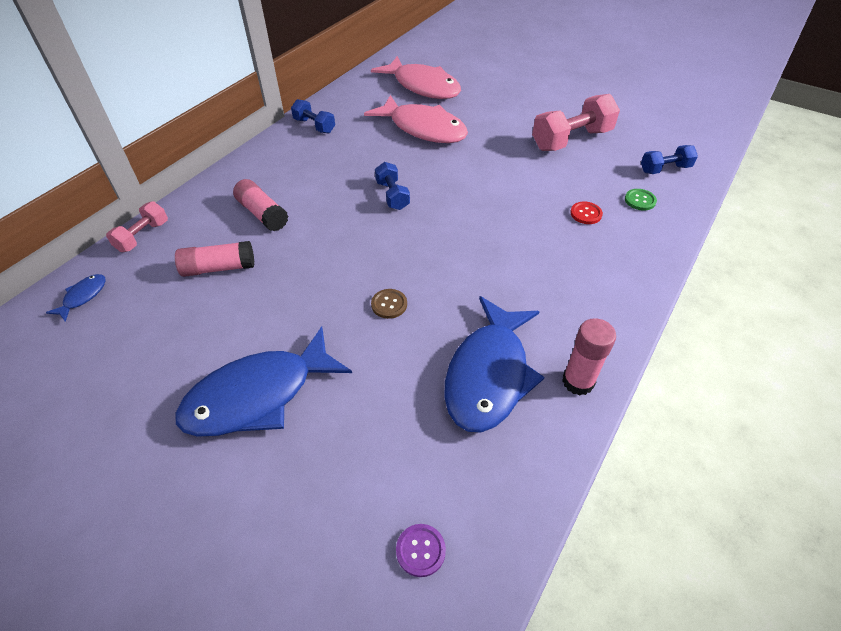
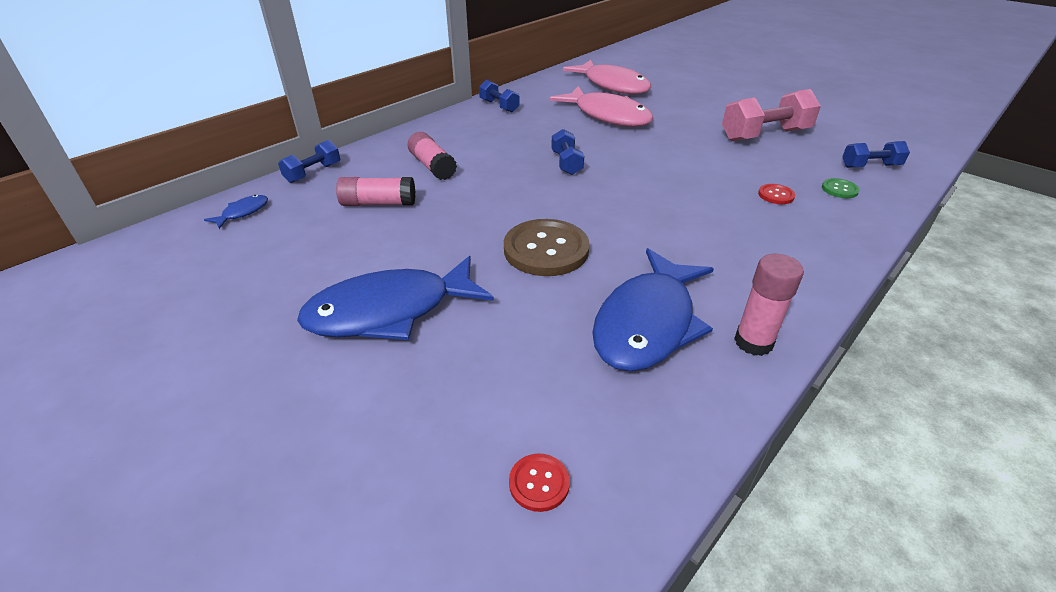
camera: 10 degrees right, 10 degrees down
(143, 236) = (313, 173): pink dumbbell -> blue dumbbell
(389, 304) = (546, 250): brown button -> brown button, size x2.17
(420, 550) = (539, 483): purple button -> red button

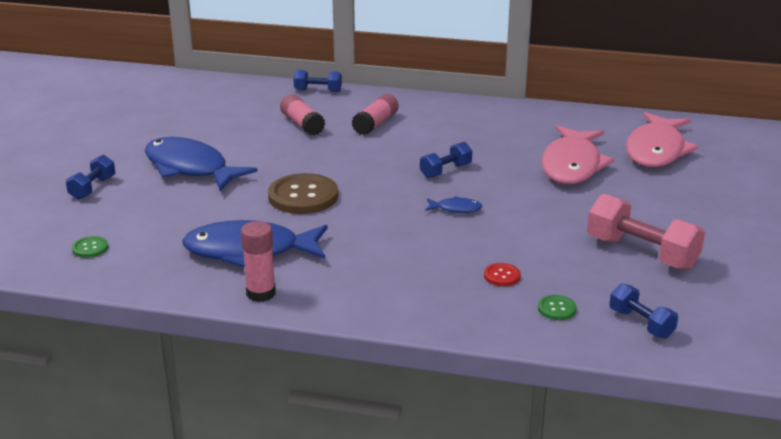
camera: 60 degrees right, 10 degrees down
(243, 212) = (247, 91): blue fish -> blue fish (456, 209)
(499, 106) = (521, 114): blue dumbbell -> blue dumbbell (92, 188)
(539, 483) = (90, 248): red button -> green button

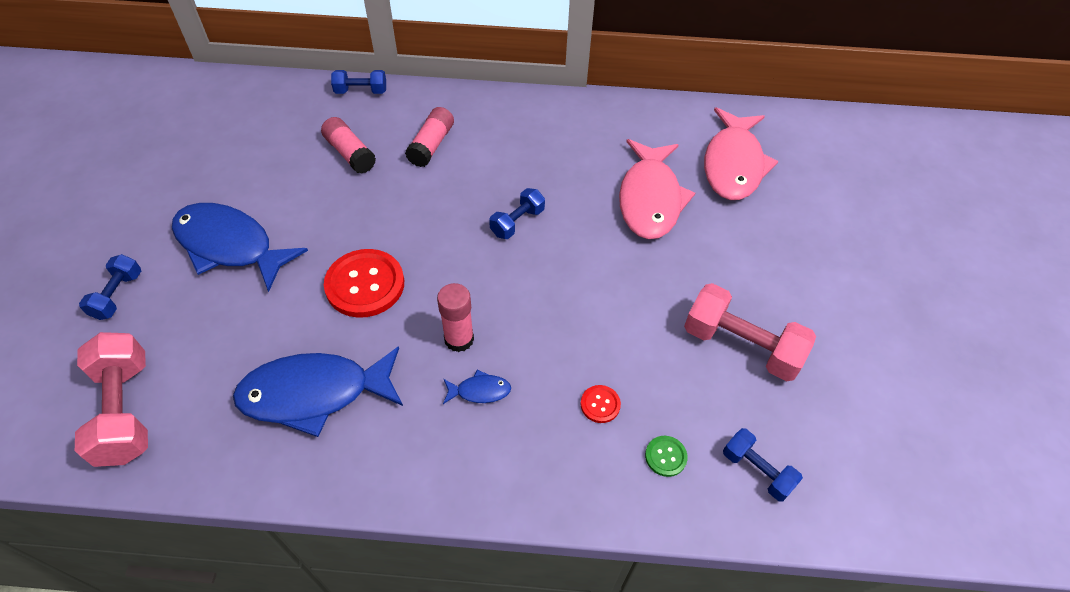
camera: 10 degrees left, 25 degrees up
(90, 248) = (125, 410): green button -> pink dumbbell
(261, 293) = (336, 471): pink glue stick -> pink glue stick (459, 339)
(303, 196) = (365, 284): brown button -> red button
(456, 209) = (536, 289): blue fish -> blue fish (480, 391)

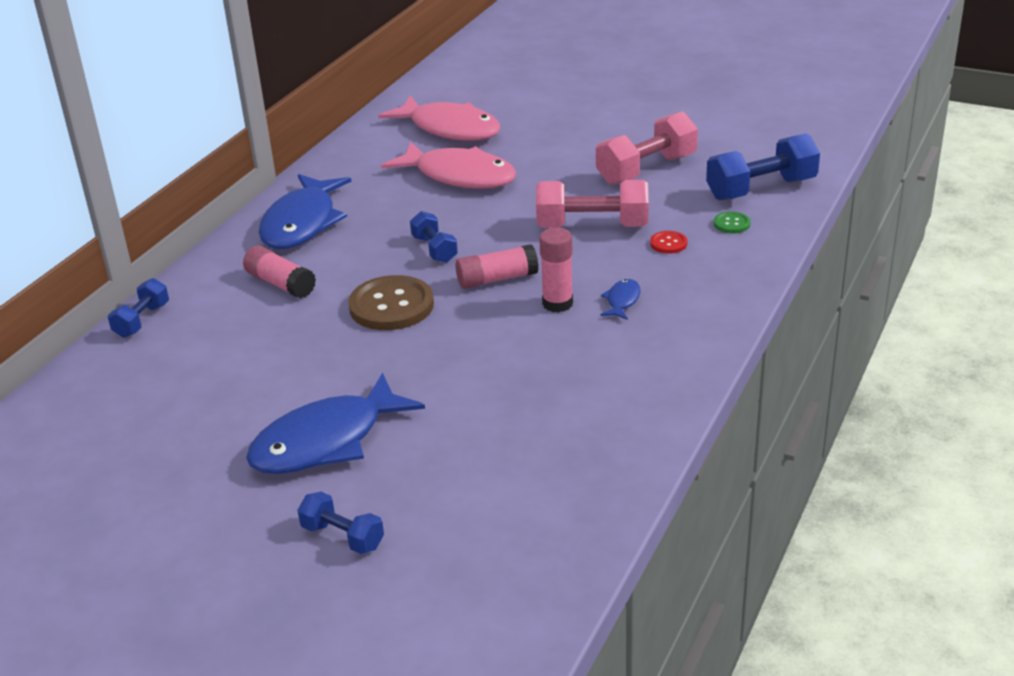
camera: 65 degrees left, 20 degrees down
(125, 410) = (522, 532): pink dumbbell -> pink dumbbell (592, 226)
(314, 394) = (573, 397): blue fish -> blue fish (302, 223)
(350, 153) = (245, 340): pink glue stick -> pink glue stick (497, 279)
(365, 284) = (452, 351): red button -> none
(420, 223) = (391, 306): none -> brown button
(757, 470) = (761, 189): blue dumbbell -> blue dumbbell, size x1.76

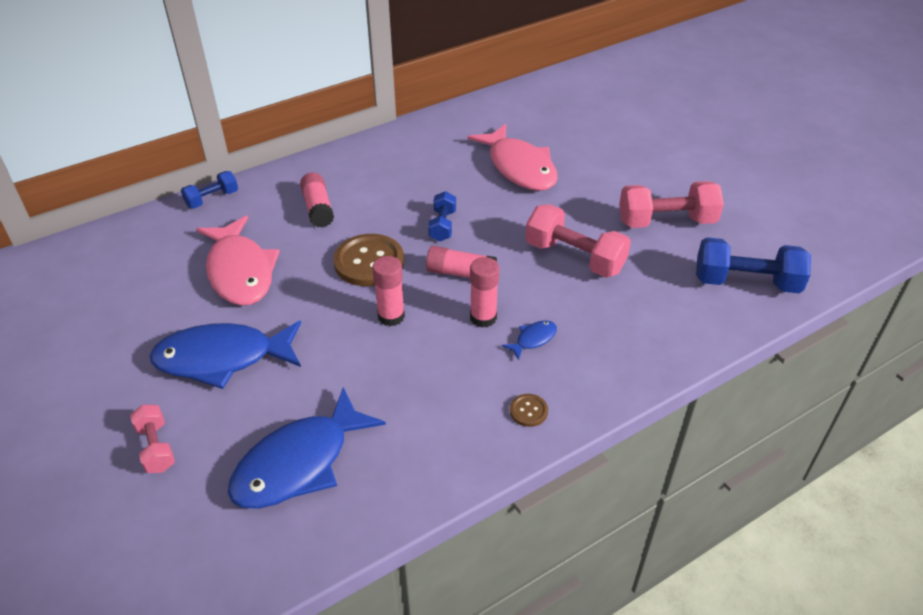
camera: 30 degrees right, 10 degrees up
(302, 223) = (378, 163): blue fish -> blue fish (299, 463)
(342, 537) = (156, 447): blue dumbbell -> pink dumbbell
(450, 129) = (551, 122): pink fish -> pink fish (240, 271)
(466, 338) = (391, 316): none -> pink glue stick
(668, 243) = (619, 301): red button -> none
(675, 352) = (528, 411): none -> brown button
(731, 224) = (689, 306): green button -> none

